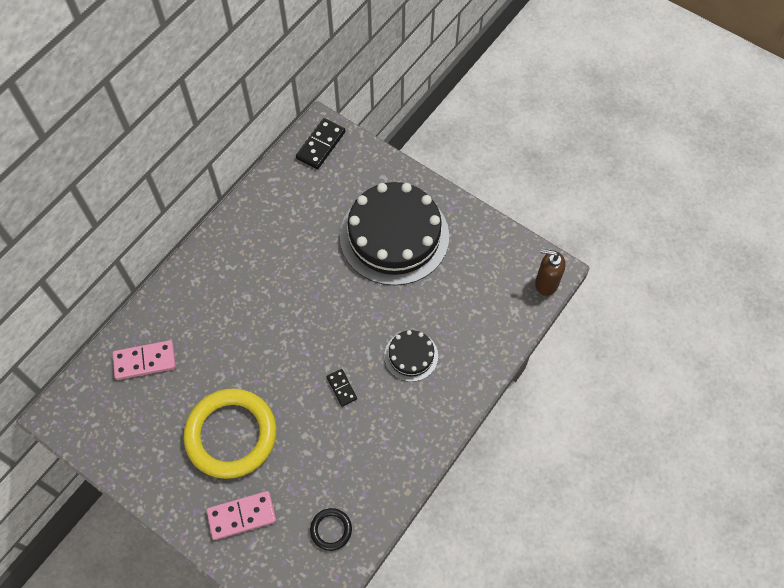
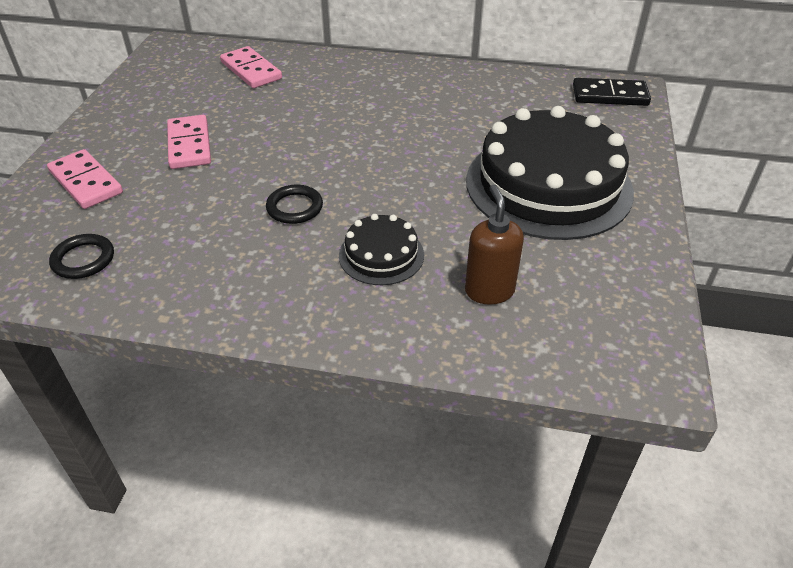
camera: 65 degrees right, 20 degrees down
(231, 435) = (189, 145): yellow ring -> pink domino
(341, 388) = (294, 207): black domino -> black ring
(546, 283) = (625, 372): brown soap dispenser -> brown soap dispenser (489, 291)

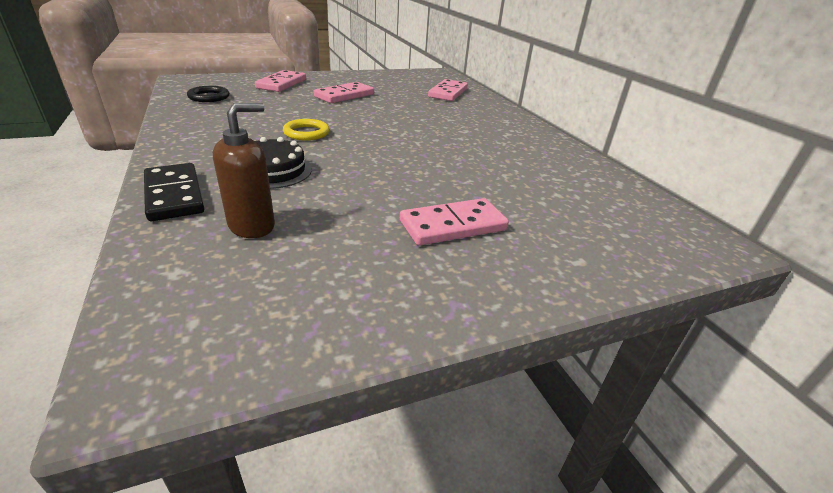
camera: 55 degrees right, 10 degrees down
(294, 207) = (306, 133): black ring -> yellow ring
(548, 185) = (453, 225): black cake -> pink domino
(610, 95) = (675, 232): black domino -> black domino (174, 195)

